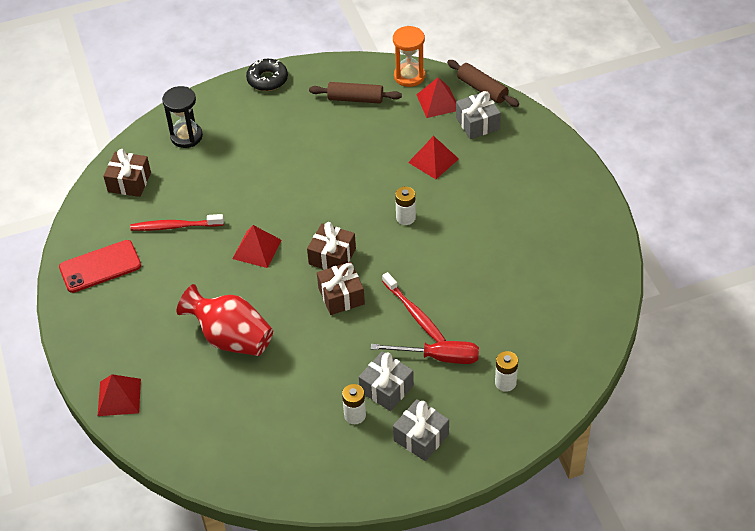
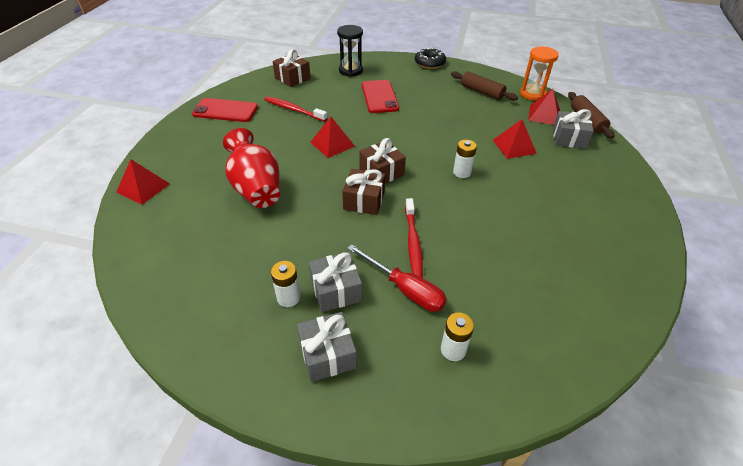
camera: 30 degrees right, 5 degrees down
(252, 160) = (379, 97): none -> red phone

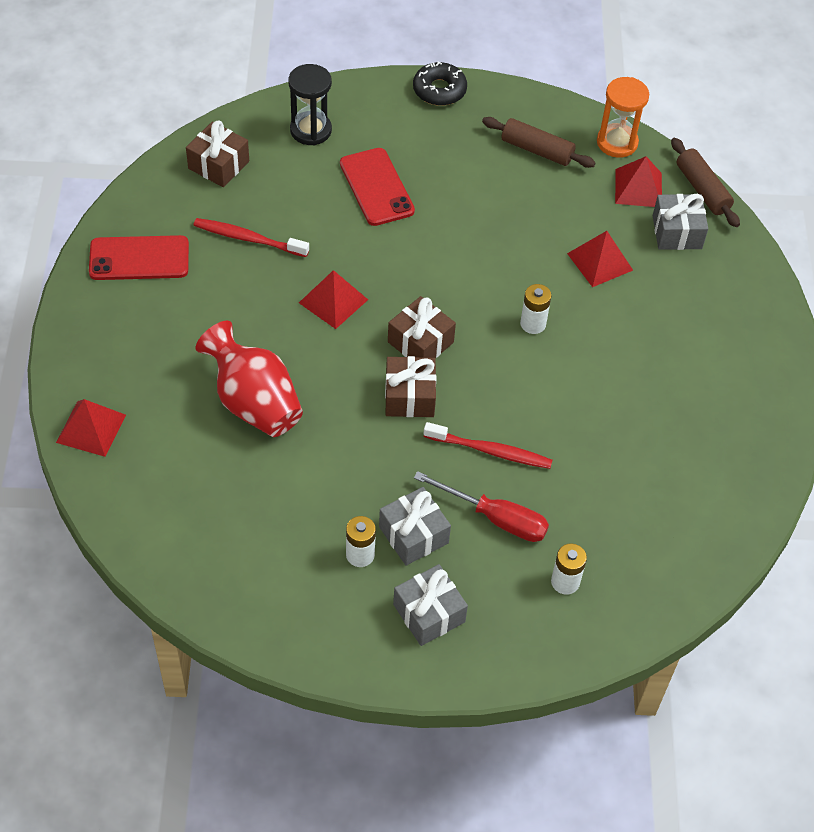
camera: 15 degrees left, 10 degrees up
(413, 242) = (490, 451): red toothbrush -> red toothbrush turned 60 degrees counterclockwise

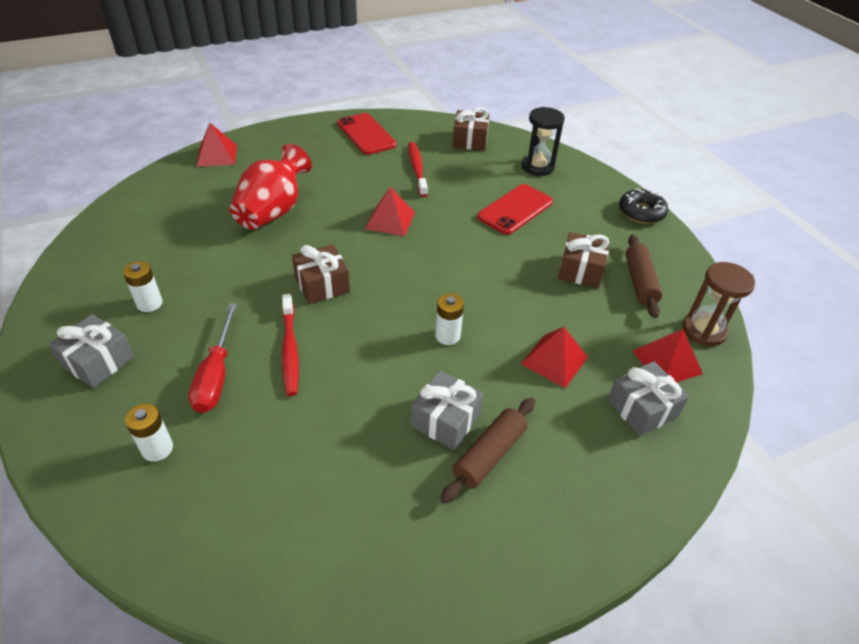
camera: 65 degrees right, 10 degrees down
(413, 535) = (180, 328): grey gift -> grey gift (445, 420)
(420, 342) = (381, 275): brown gift -> brown gift (580, 270)
(617, 142) = (704, 330): orange hourglass -> brown hourglass
(702, 189) = (715, 413): brown rolling pin -> brown rolling pin (489, 455)

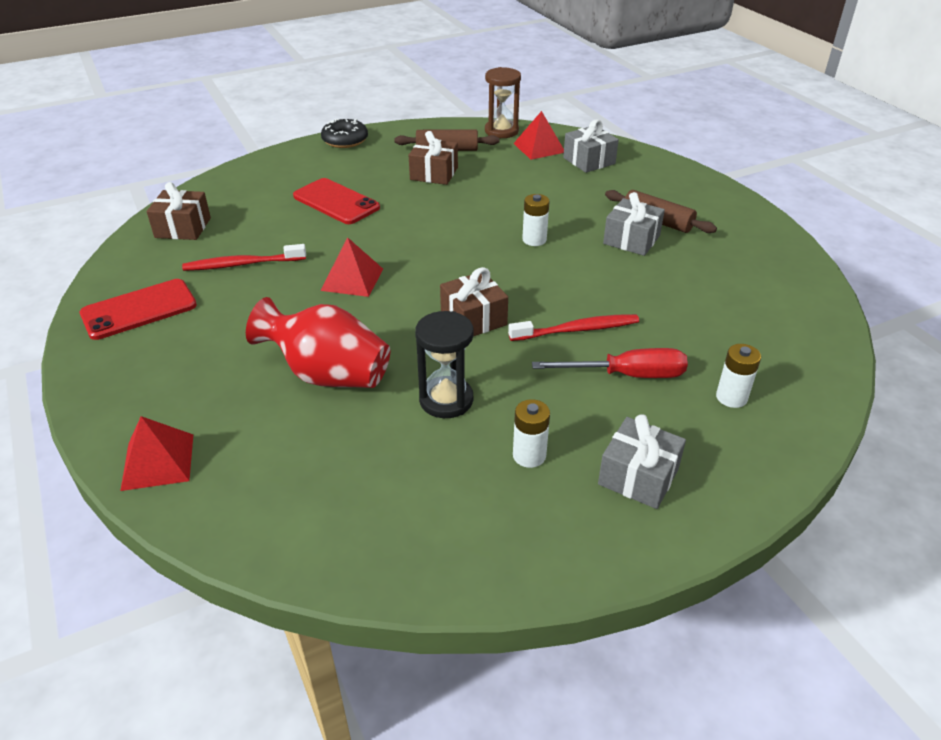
camera: 90 degrees left, 5 degrees down
(537, 167) = (254, 187): black hourglass -> black hourglass (446, 400)
(554, 360) = (550, 191): red pyramid -> none

